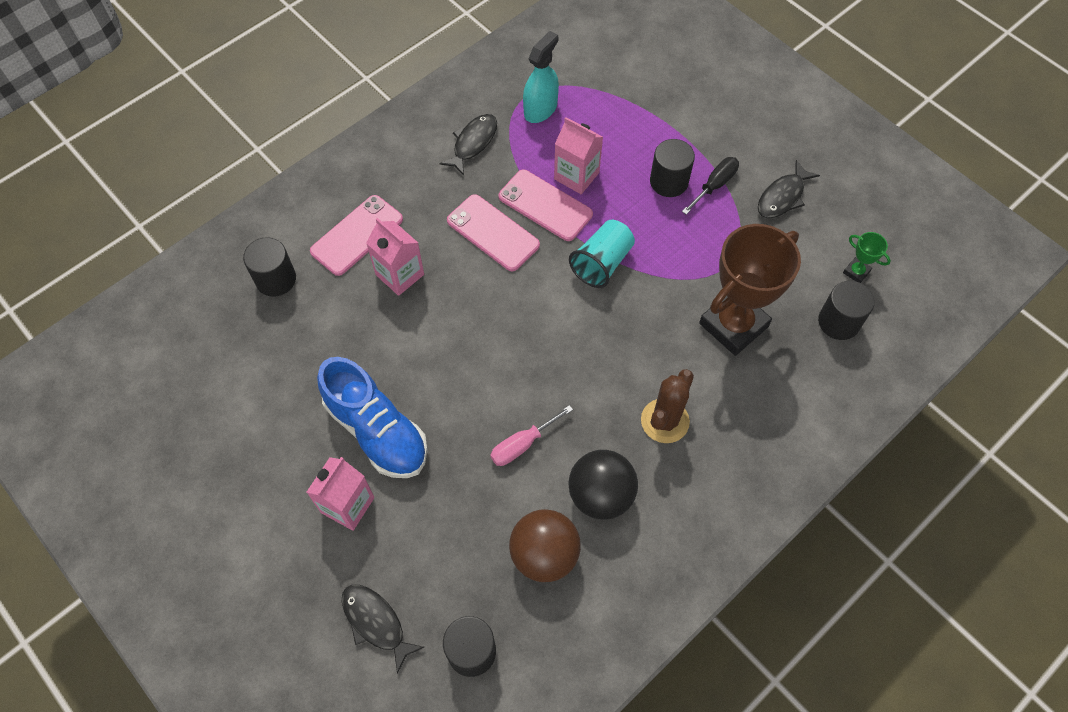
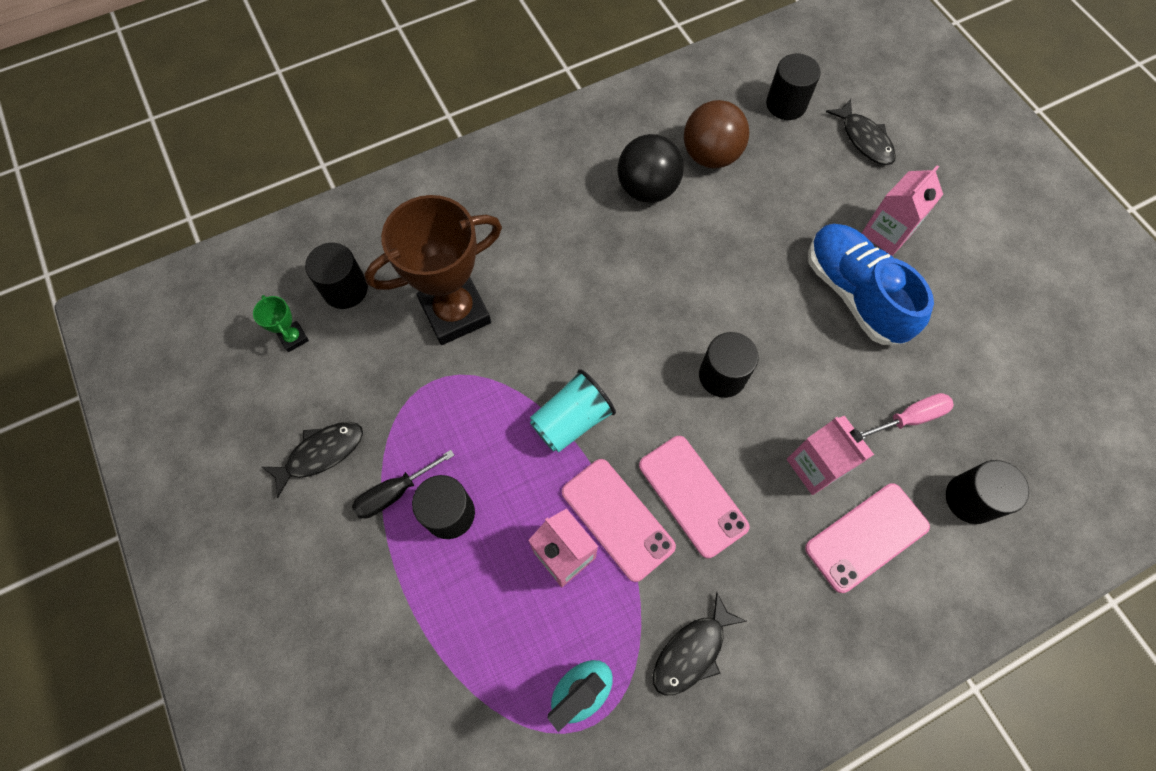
camera: 165 degrees left, 5 degrees up
(487, 326) = (722, 376): none -> black cylinder
(522, 444) = (710, 247): pink screwdriver -> pink screwdriver (910, 418)
(665, 421) = (565, 236): brown cactus -> none

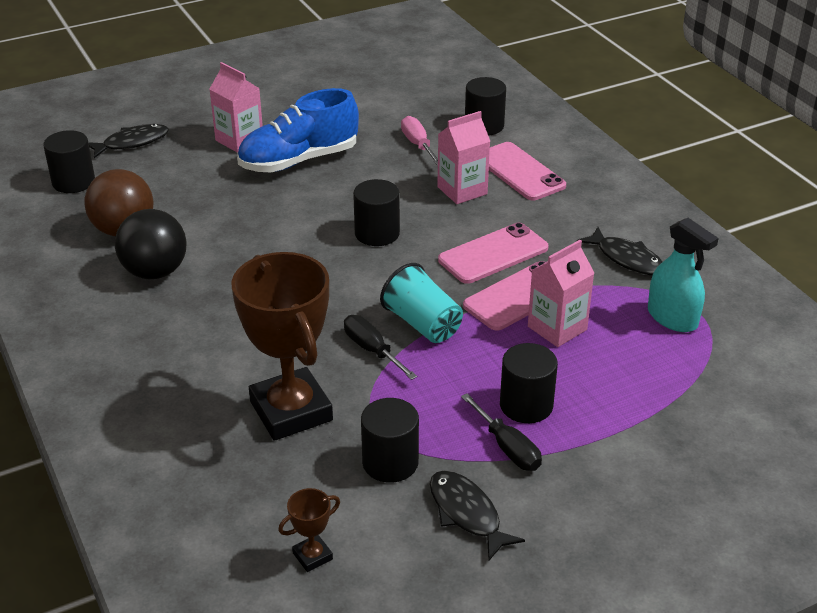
camera: 90 degrees left, 30 degrees down
(293, 338) = (312, 556): green trophy -> brown trophy
(345, 289) = (246, 511): black cylinder -> black cylinder (390, 462)
(533, 375) = (372, 350): none -> black screwdriver

